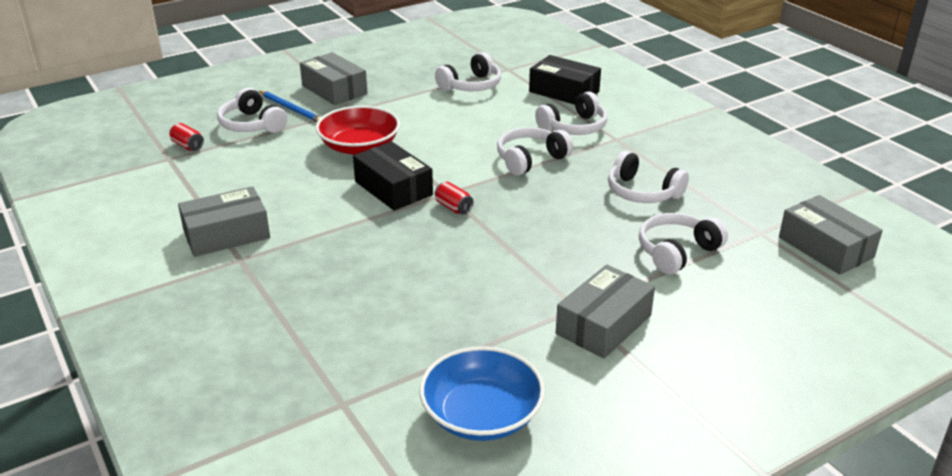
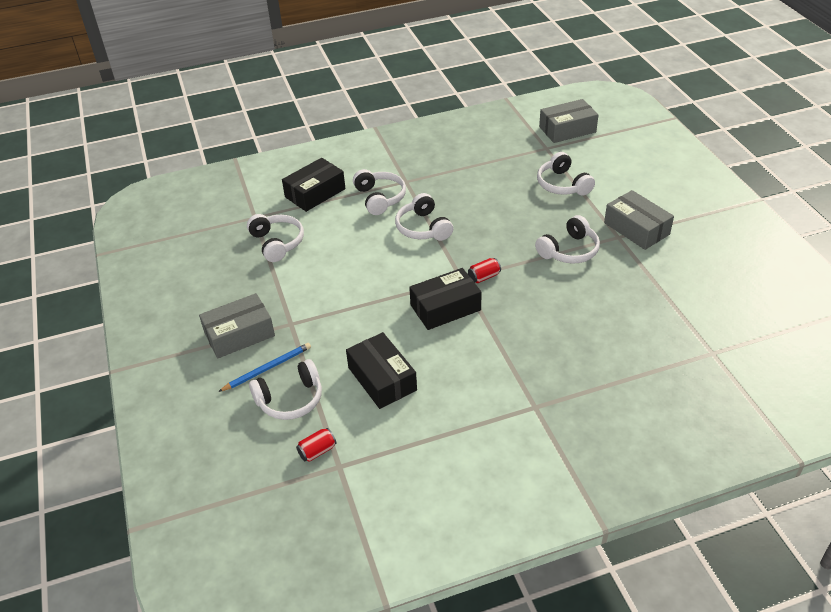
camera: 75 degrees left, 10 degrees up
(226, 234) = (494, 416): grey box -> none
(280, 165) = (382, 379): none -> black box
(359, 147) = (366, 323): red bowl -> none
(481, 415) = (721, 291): blue bowl -> none
(642, 192) = (486, 184): white headphones -> white headphones (569, 250)

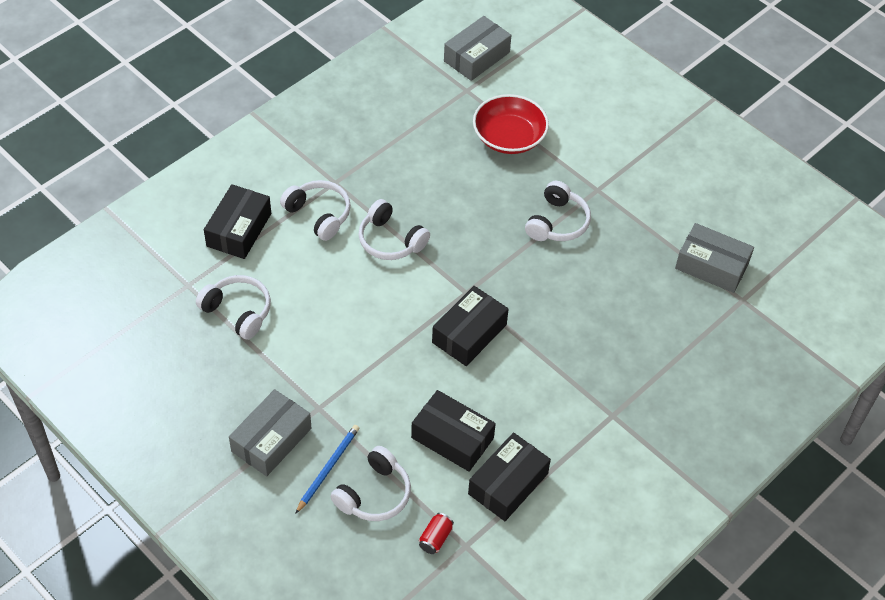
camera: 30 degrees left, 10 degrees up
(407, 430) = (508, 484): none -> black box
(484, 277) = (488, 283): red can -> none
(562, 185) = (509, 137): white headphones -> red bowl
(636, 228) = (610, 173): grey box -> grey box (711, 266)

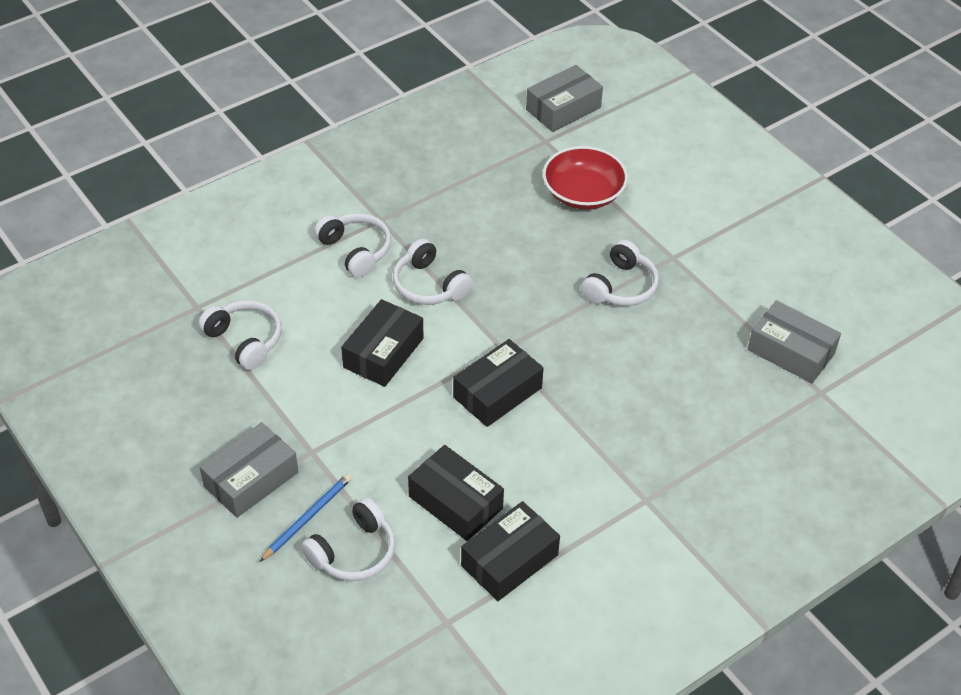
camera: 10 degrees right, 5 degrees down
(239, 230) = (265, 257): black box -> black box (383, 353)
(435, 538) = (413, 610): red can -> none

